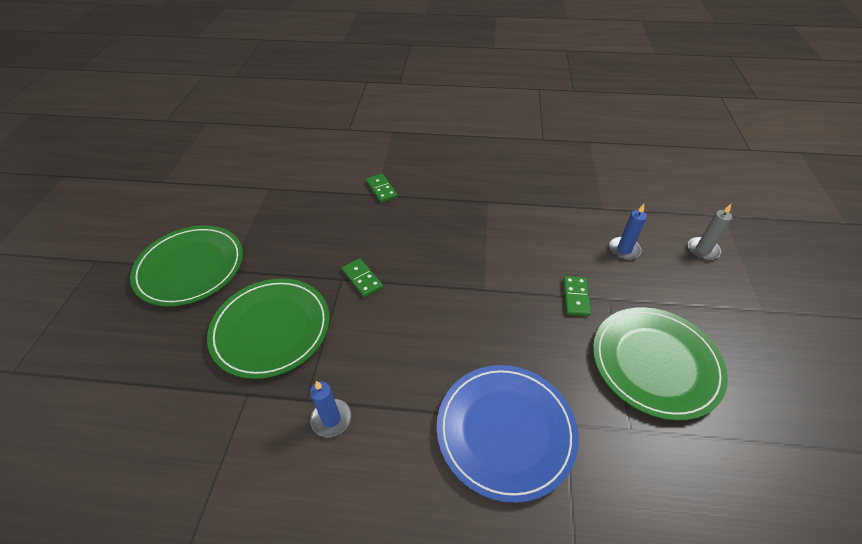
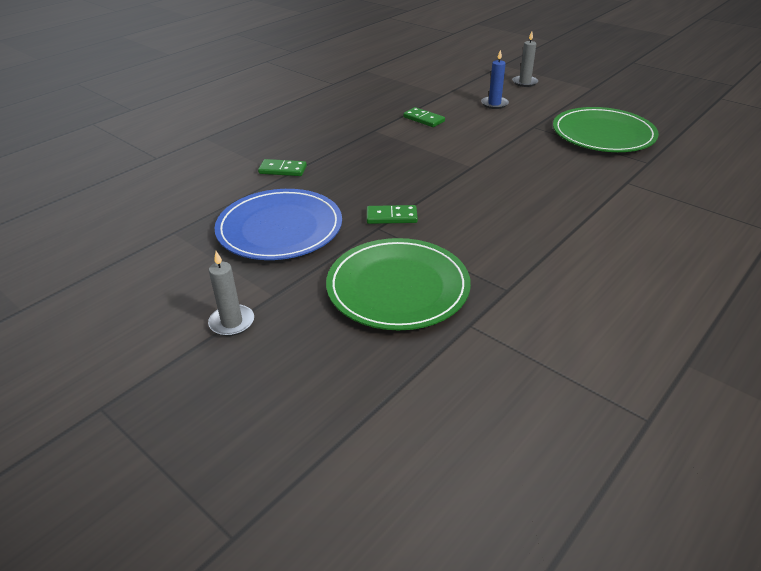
camera: 55 degrees left, 10 degrees down
(190, 267) = (232, 322): green plate -> grey candle
(331, 419) = (541, 282): blue candle -> none
(505, 431) = (615, 206): blue plate -> blue plate (280, 228)
(575, 297) = (519, 136): green domino -> green domino (423, 119)

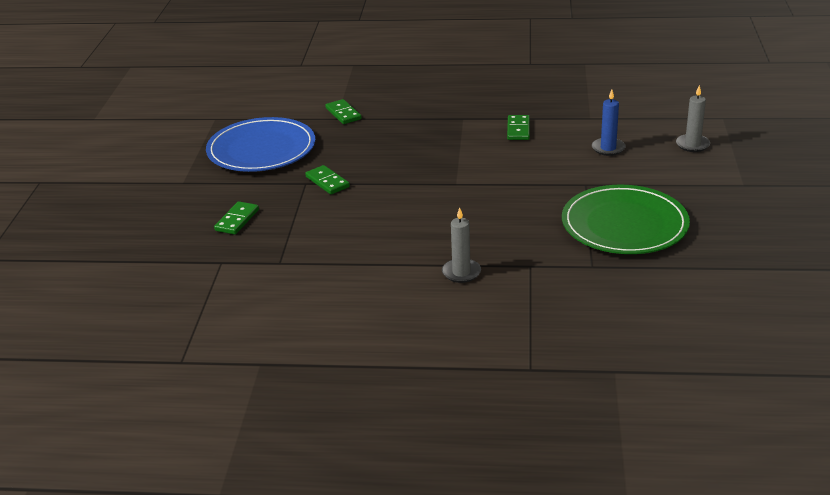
camera: 55 degrees right, 5 degrees down
(232, 322) = (142, 182): grey candle -> grey candle (461, 272)
(398, 287) = (237, 220): green plate -> green domino

